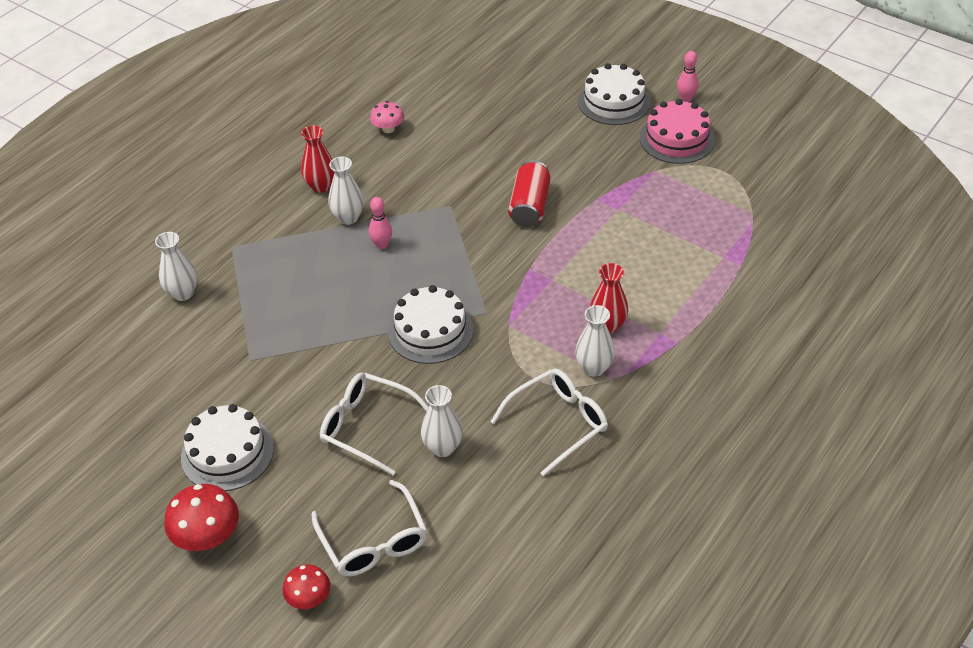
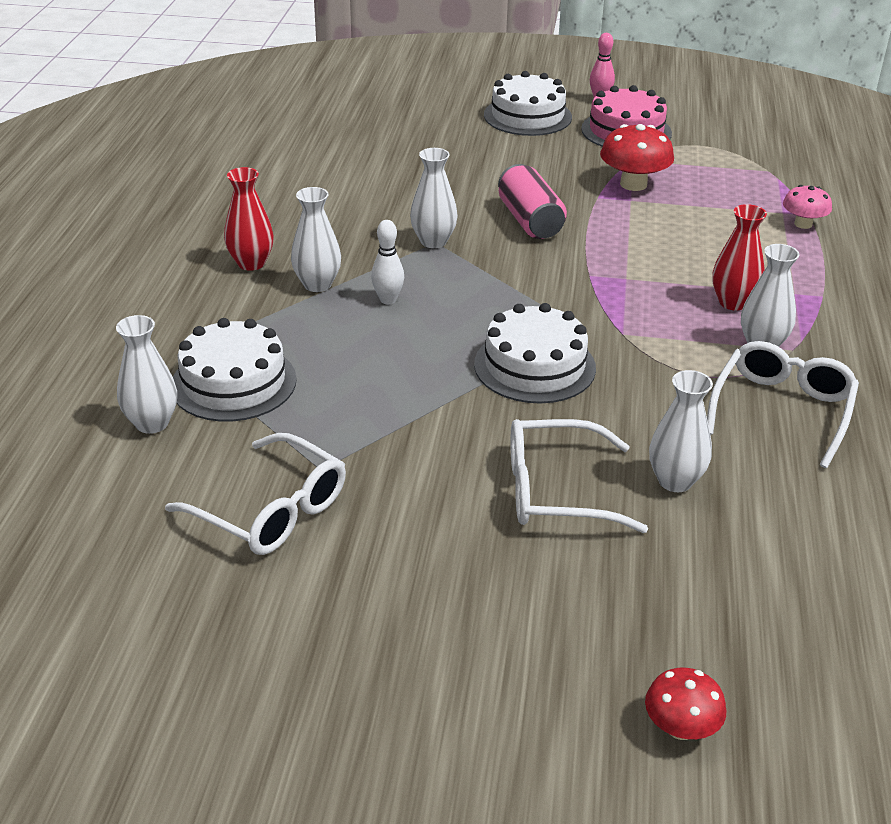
camera: 30 degrees left, 10 degrees down
(207, 536) = (455, 708): red mushroom -> red mushroom (633, 184)
(227, 453) = (388, 589): white cake -> white cake (233, 382)
(373, 540) = (696, 618): white glasses -> white glasses (270, 510)
(382, 245) = (388, 300): pink bowling pin -> white bowling pin
(388, 129) = (288, 192): pink mushroom -> pink mushroom (803, 224)
(449, 204) = (433, 241): none -> white vase
(529, 206) = (530, 221): red can -> pink can

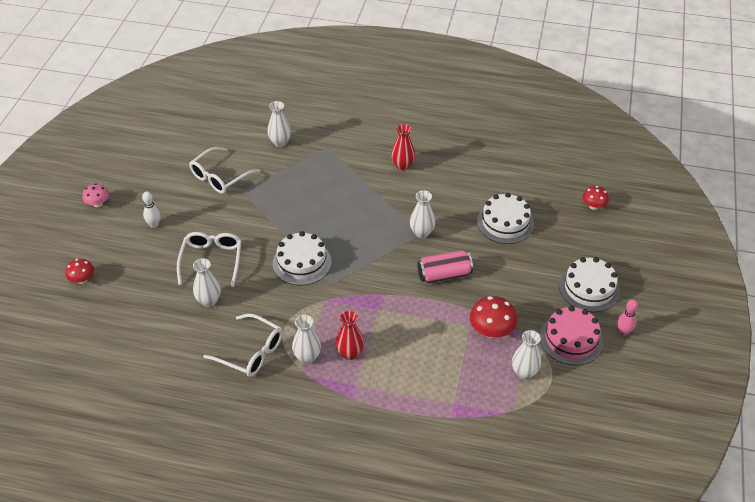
camera: 95 degrees right, 10 degrees up
(233, 382) = (304, 164): white cake -> white cake (505, 223)
(317, 284) = (381, 189): white vase -> white vase (524, 372)
(358, 106) = (593, 206): none -> red mushroom
(388, 300) = (365, 213): white bowling pin -> white bowling pin (154, 224)
(803, 224) = (438, 411): pink mushroom -> pink mushroom (98, 203)

